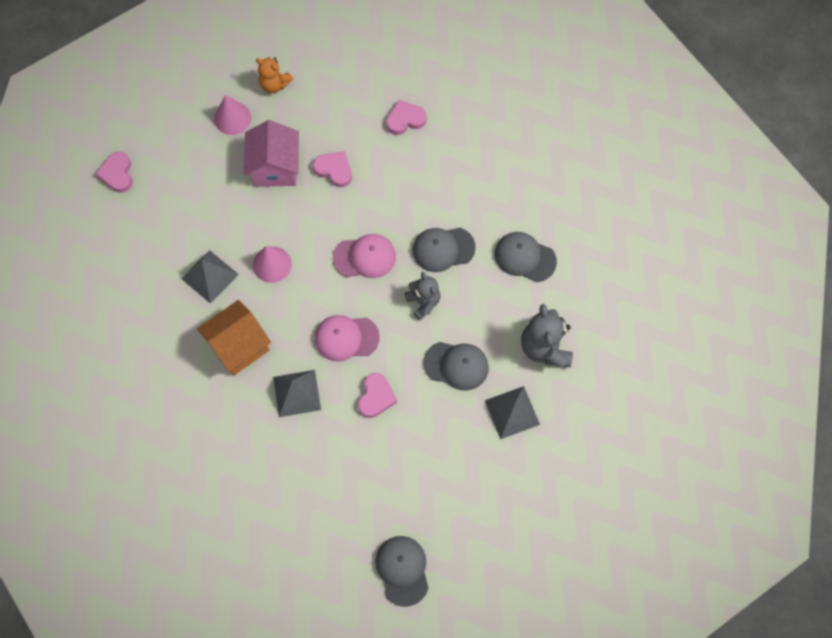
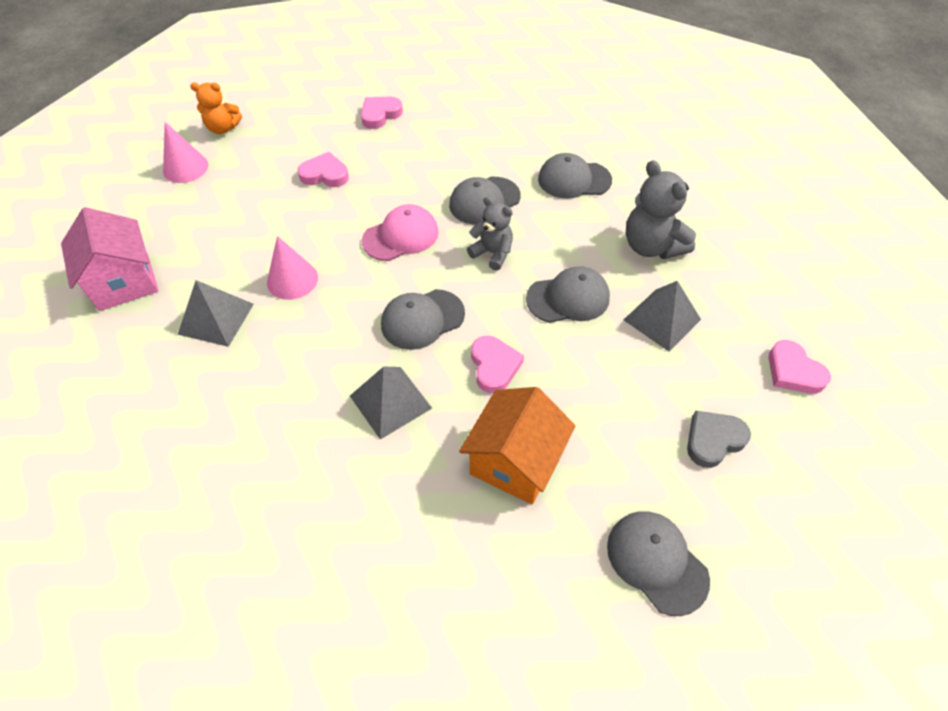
camera: 25 degrees left, 15 degrees down
(117, 174) = (54, 258): pink heart -> pink heart (793, 371)
(239, 346) = (287, 378): orange house -> orange house (515, 462)
(275, 167) = (255, 193): pink house -> pink house (124, 282)
(346, 338) = (422, 319): pink cap -> grey cap
(487, 514) = (713, 440): none -> grey heart

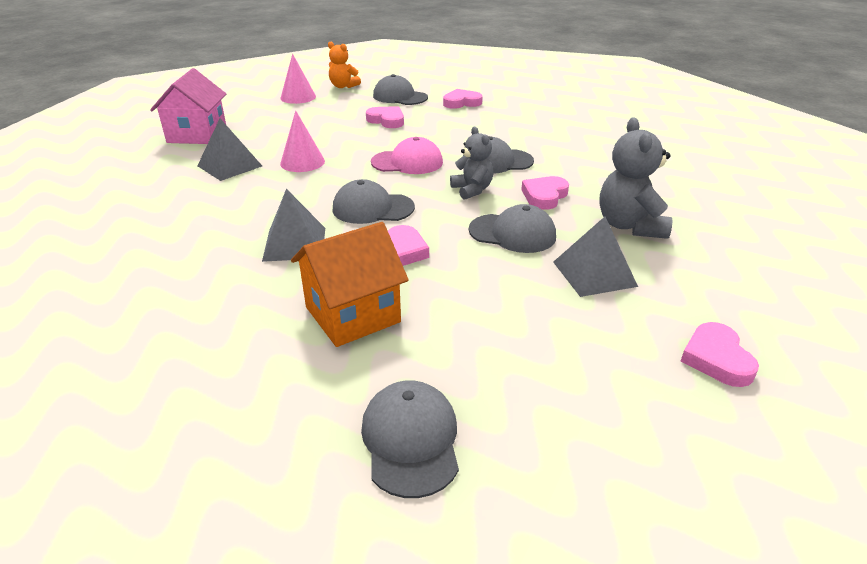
camera: 30 degrees right, 20 degrees down
(560, 235) = (544, 196): none -> pink heart
(574, 180) = (591, 169): grey cap -> grey cap (400, 97)
(713, 440) = (567, 375): grey heart -> none

